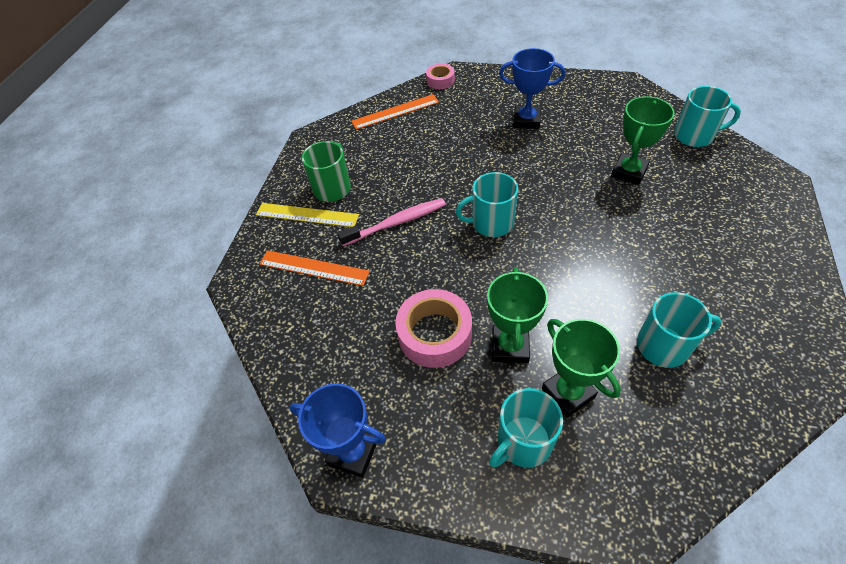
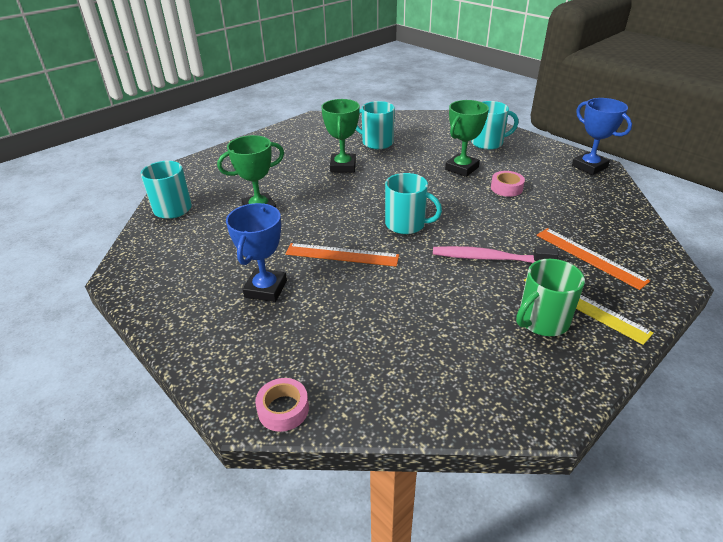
camera: 150 degrees left, 15 degrees down
(395, 112) = (395, 389): orange ruler -> orange ruler (342, 254)
(434, 334) = (506, 188): pink tape -> pink tape, size x0.56
(526, 120) = (265, 289): blue trophy -> blue trophy turned 60 degrees clockwise
(568, 393) = (447, 147): green trophy -> green trophy (343, 166)

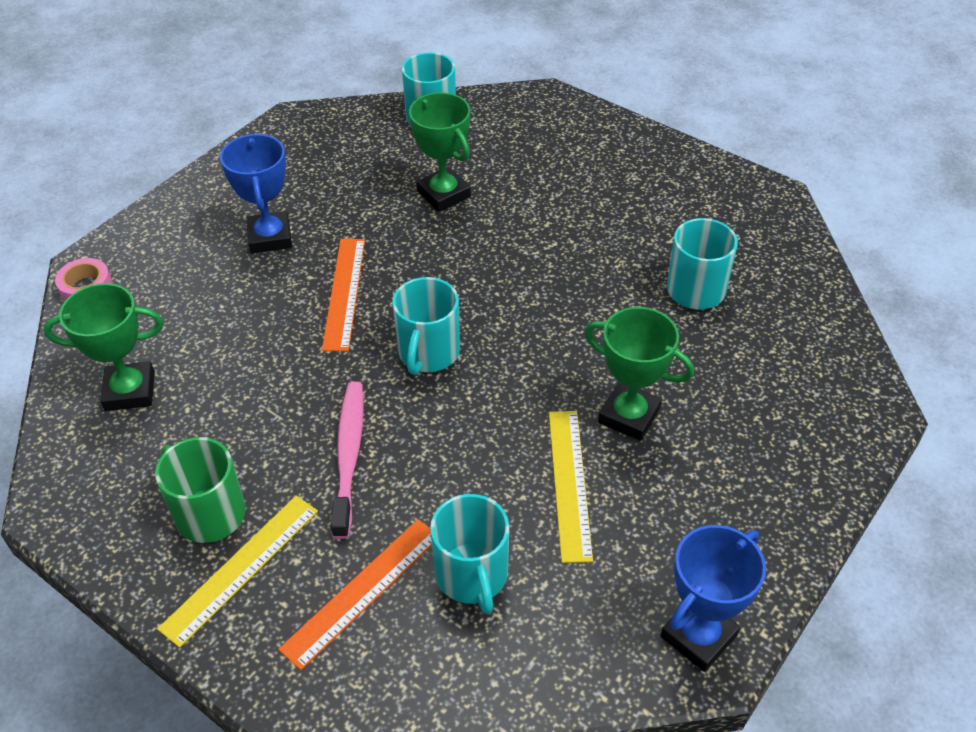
camera: 80 degrees right, 10 degrees up
(265, 289) = (270, 237): blue trophy -> blue trophy turned 75 degrees clockwise
(343, 166) = (592, 258): green trophy -> green trophy (130, 391)
(488, 143) = (755, 456): turquoise mug -> turquoise mug (472, 575)
(506, 188) = (569, 483): pink tape -> yellow ruler

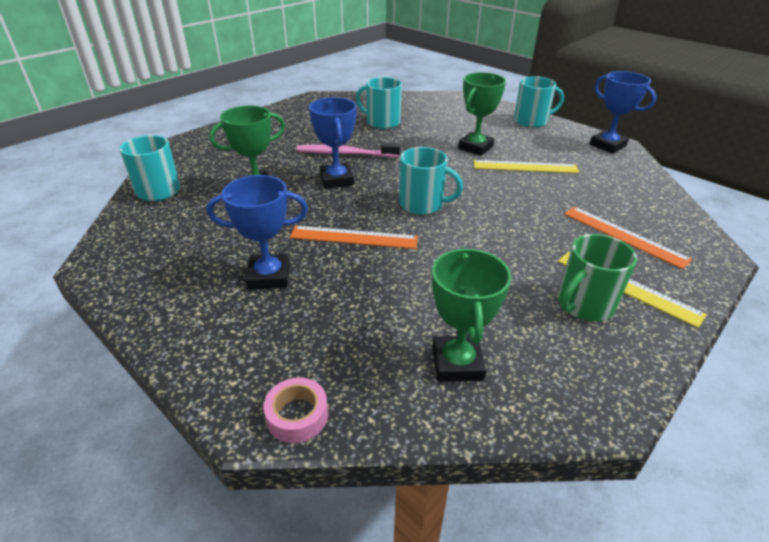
camera: 85 degrees left, 10 degrees down
(349, 455) = (517, 238): pink toothbrush -> pink toothbrush (345, 154)
(472, 575) = (597, 199): turquoise mug -> turquoise mug (531, 121)
(483, 260) = (336, 180): none -> blue trophy

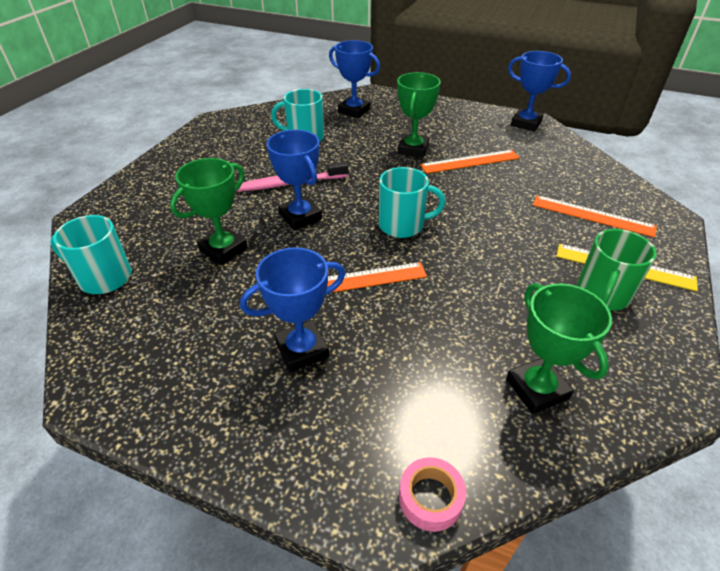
camera: 20 degrees left, 5 degrees up
(441, 109) = (354, 111): none -> blue trophy
(525, 167) = (470, 161): yellow ruler -> orange ruler
(531, 121) = (446, 109): turquoise mug -> none

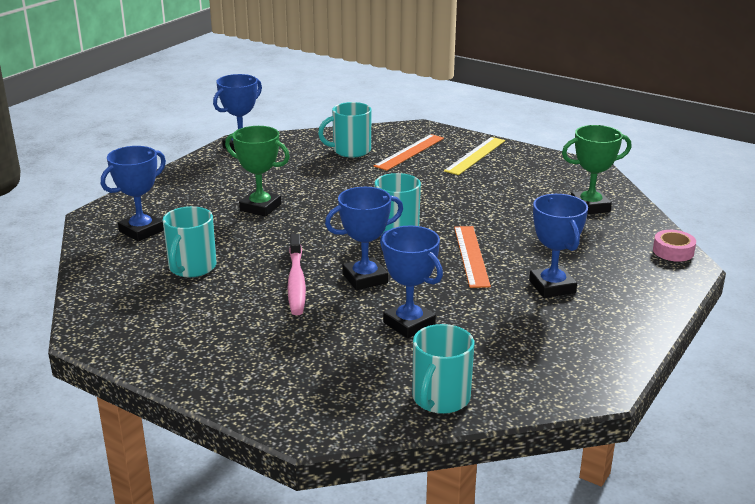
camera: 80 degrees left, 15 degrees down
(223, 249) = (409, 324): green trophy -> blue trophy
(470, 161) = (301, 184): orange ruler -> none
(564, 178) = (350, 151): none -> turquoise mug
(602, 295) = (504, 169): green mug -> none

